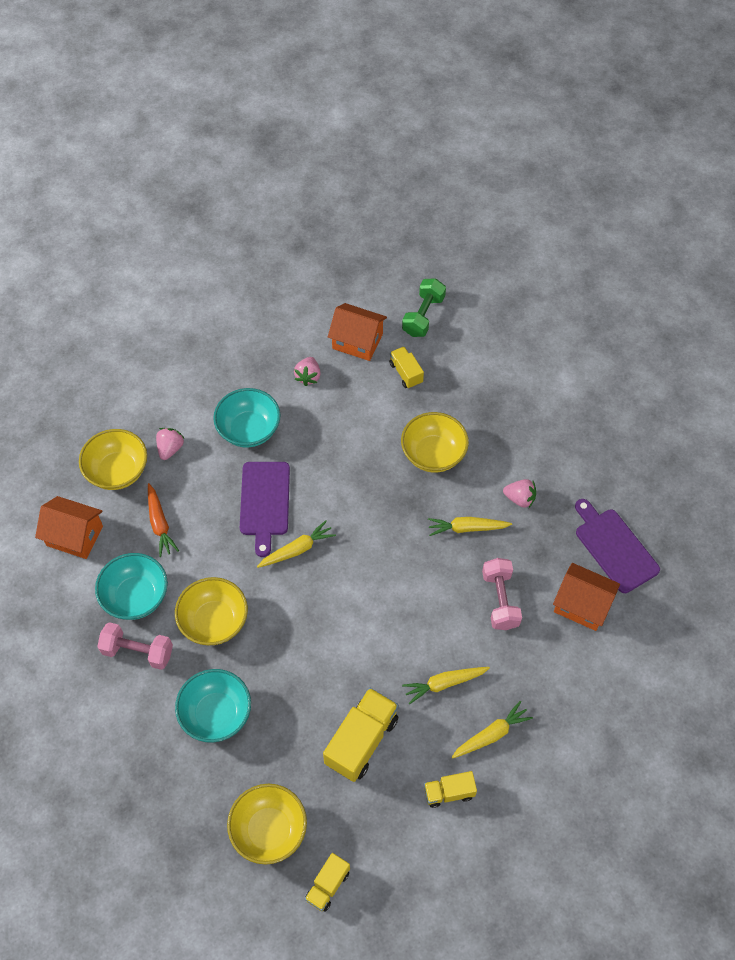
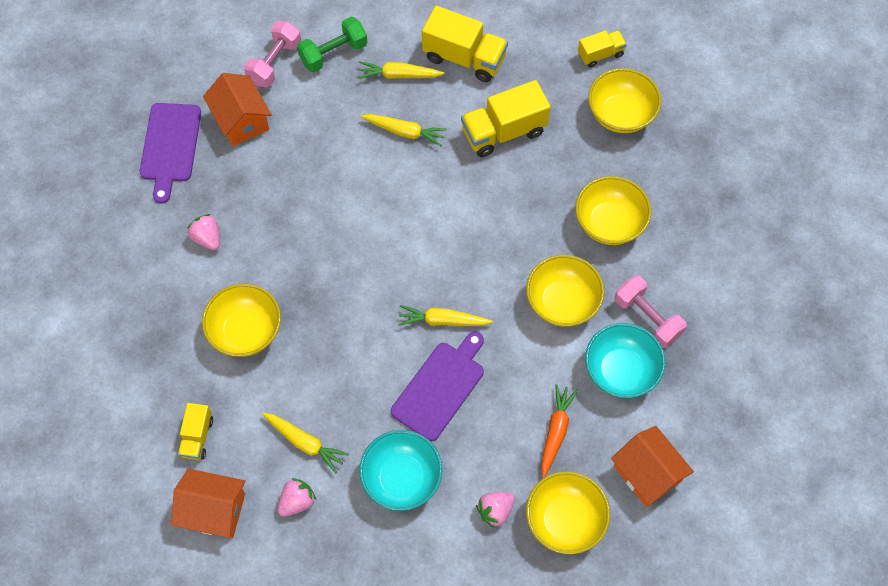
camera: 145 degrees left, 5 degrees up
(216, 714) = (609, 223): turquoise bowl -> yellow bowl
(357, 341) = (213, 510): orange house -> orange house turned 45 degrees counterclockwise
(423, 316) = (121, 494): green dumbbell -> green dumbbell (333, 53)
(449, 792) = (464, 58): yellow truck -> yellow truck, size x1.77
(467, 528) = (277, 242): yellow carrot -> yellow carrot (305, 443)
(500, 600) = (303, 165): pink dumbbell -> pink dumbbell (275, 63)

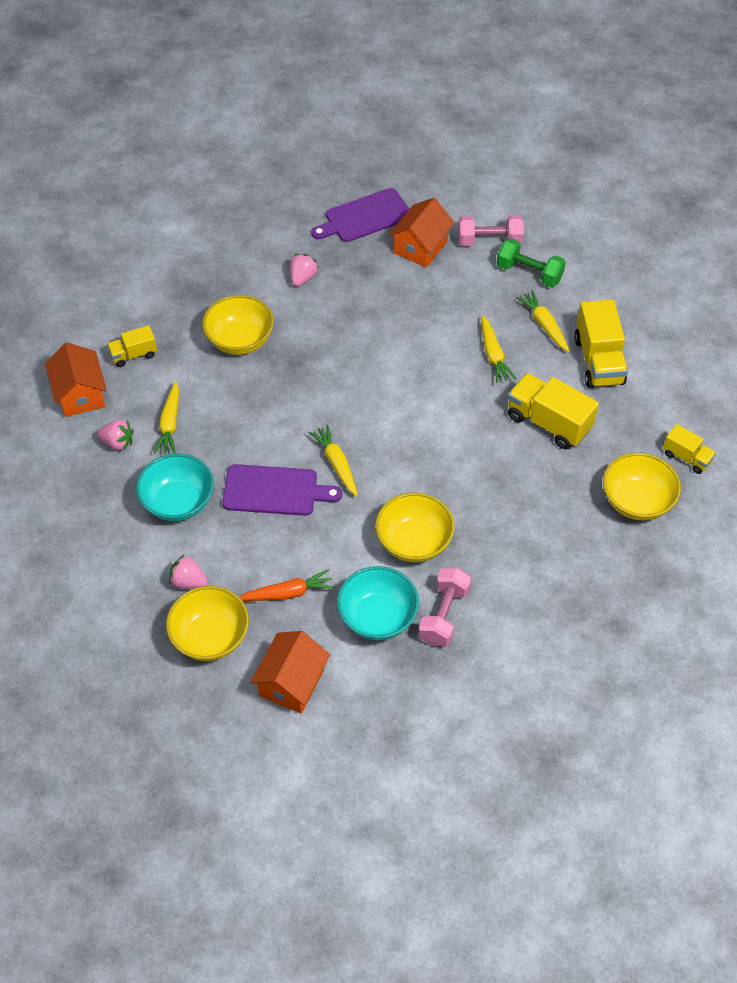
camera: 60 degrees right, 10 degrees down
(609, 223) = (518, 542): yellow bowl -> none

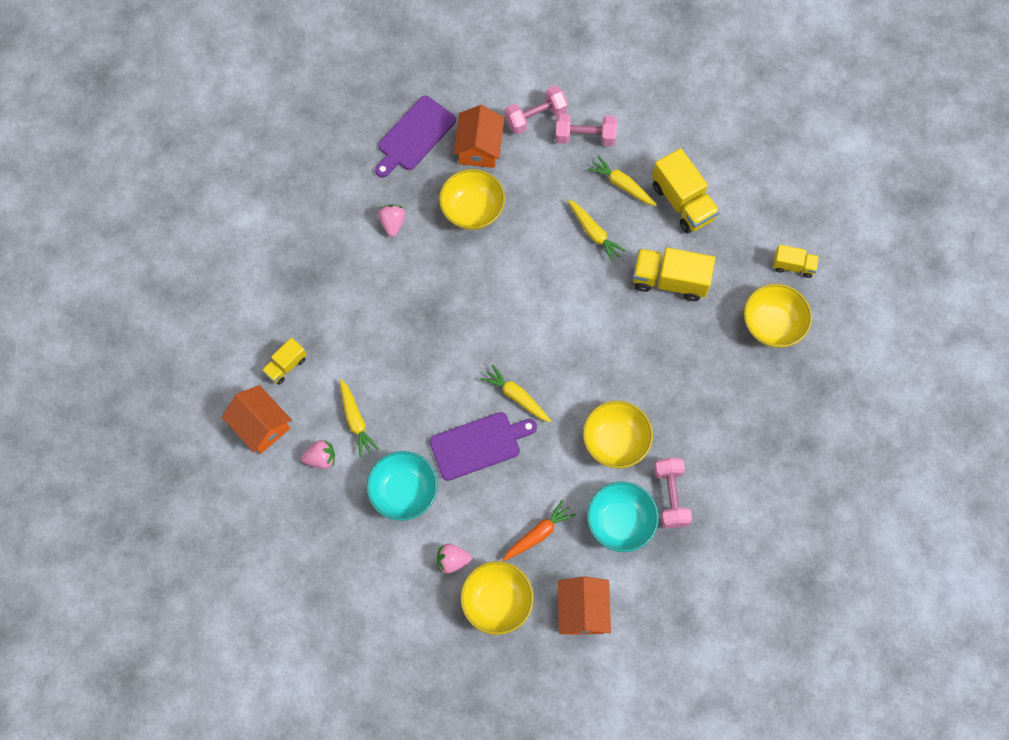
camera: 25 degrees left, 15 degrees up
(240, 340) = (371, 311): yellow bowl -> yellow bowl (472, 210)
(529, 273) = (585, 137): green dumbbell -> pink dumbbell

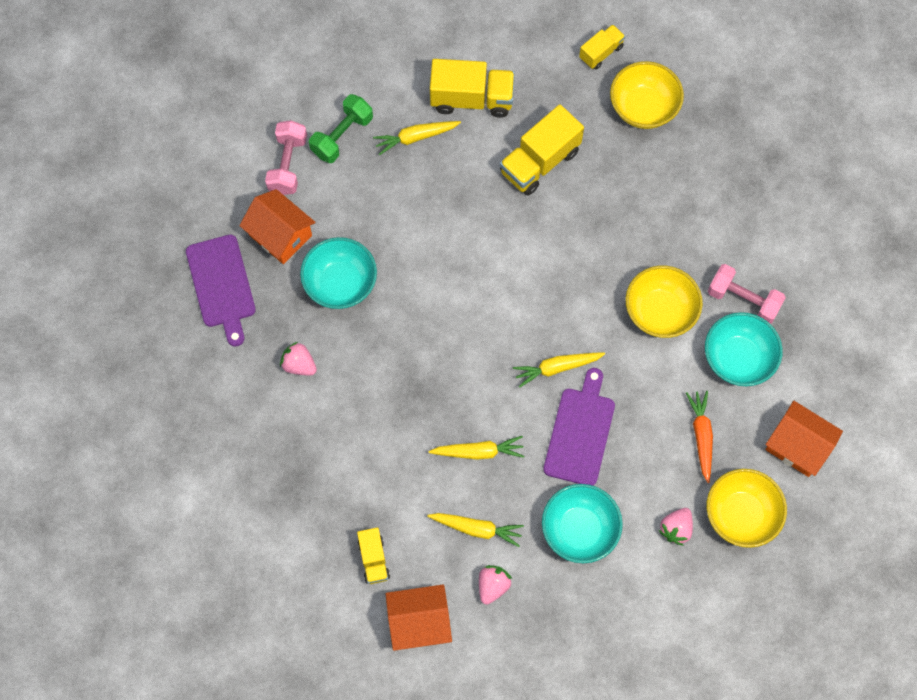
camera: 55 degrees left, 0 degrees up
(472, 210) = (340, 283): yellow bowl -> turquoise bowl
(585, 137) = (342, 136): pink dumbbell -> green dumbbell
(594, 233) = (445, 193): yellow carrot -> yellow carrot (478, 452)

